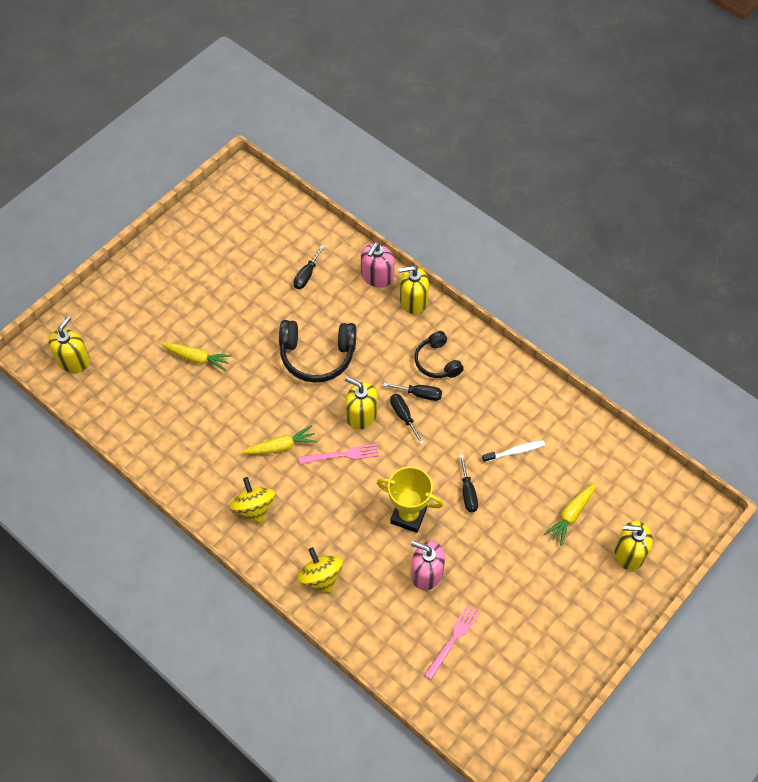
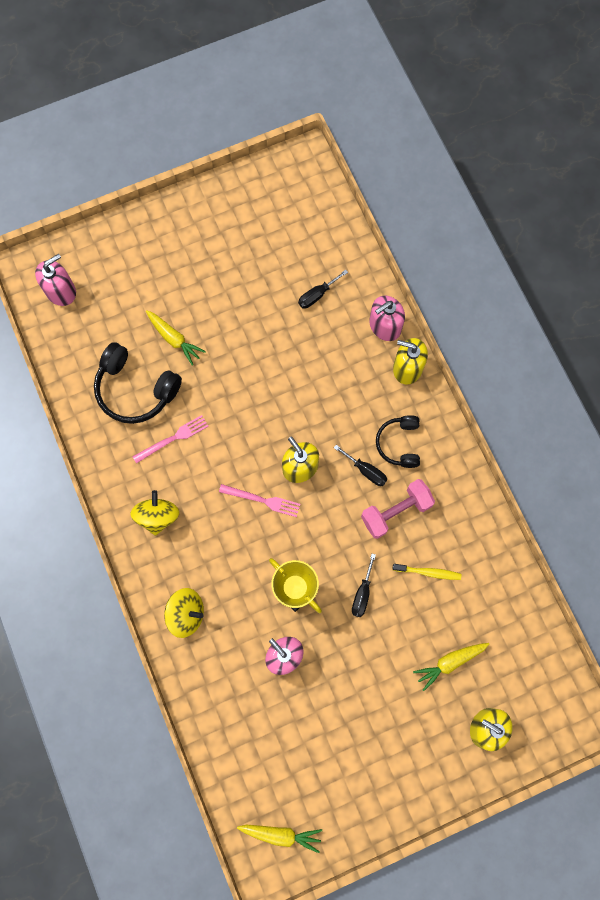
camera: 25 degrees right, 15 degrees up
(73, 360) = (61, 291): yellow soap dispenser -> pink soap dispenser
(281, 446) = (210, 465): yellow carrot -> yellow carrot (281, 834)
(317, 356) = (287, 386): black headphones -> black headphones (135, 390)
(321, 577) = (186, 614): yellow spinning top -> yellow spinning top turned 105 degrees clockwise
(403, 416) = (339, 487): black screwdriver -> none
(453, 640) = (277, 733): pink fork -> pink fork (173, 438)
(462, 415) = (396, 511): none -> pink dumbbell
(515, 451) = (428, 572): white toothbrush -> yellow toothbrush

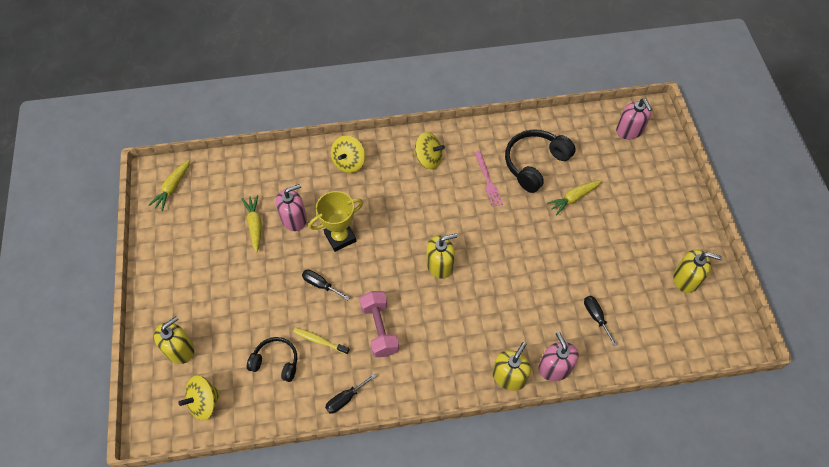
camera: 105 degrees right, 15 degrees down
(248, 214) = (686, 279): none -> yellow soap dispenser
(262, 500) = (420, 231): pink fork -> none
(366, 470) = (422, 315): black screwdriver -> black screwdriver (345, 399)
(399, 444) = (439, 348): black headphones -> black headphones (276, 362)
(428, 572) = (319, 341): yellow toothbrush -> yellow toothbrush turned 90 degrees clockwise
(449, 662) = (241, 336): yellow carrot -> yellow carrot (255, 225)
(534, 673) = (204, 402): none -> yellow spinning top

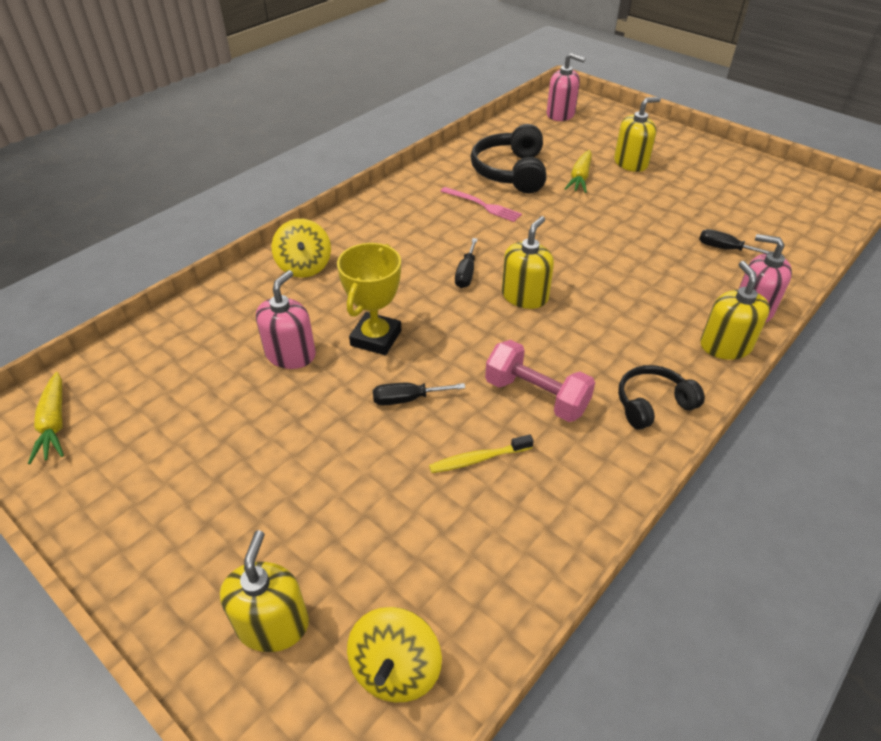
camera: 40 degrees left, 15 degrees down
(255, 225) = (239, 392): yellow carrot -> none
(276, 362) = (447, 526): black headphones -> black headphones (652, 404)
(345, 399) = (590, 499): black screwdriver -> black screwdriver (466, 273)
(428, 159) = (397, 219): yellow spinning top -> none
(686, 279) = (749, 182): yellow soap dispenser -> yellow soap dispenser (630, 163)

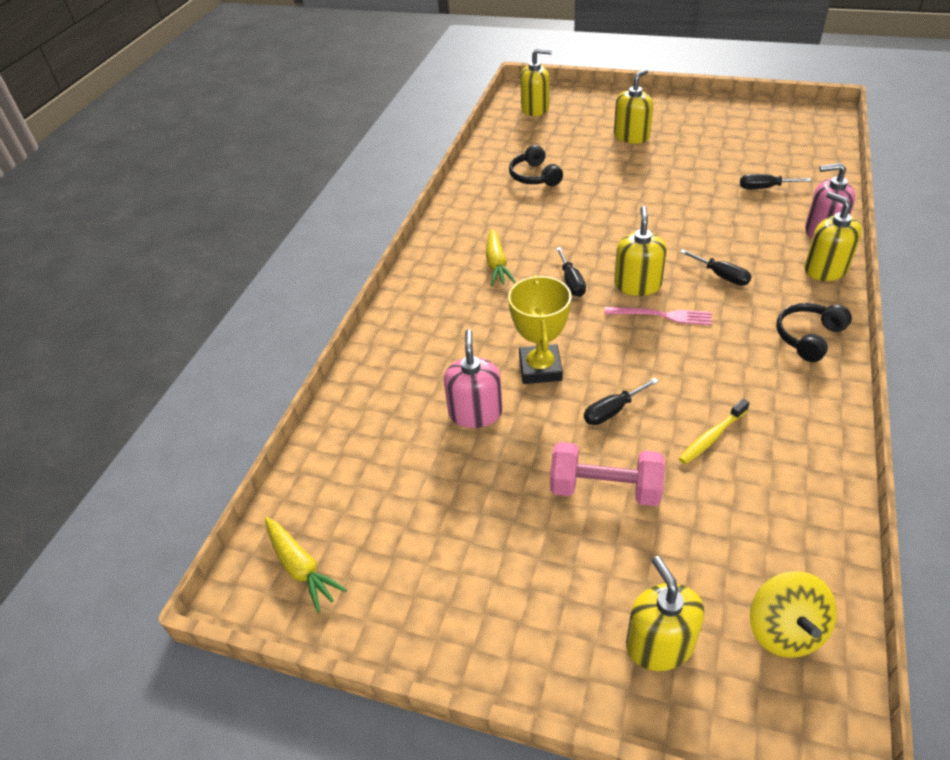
camera: 20 degrees left, 0 degrees up
(304, 266) = (417, 327): yellow spinning top -> none
(482, 205) = (534, 215): pink fork -> pink fork (661, 315)
(510, 172) = (534, 176): black headphones -> black headphones, size x0.62
(536, 396) = (715, 366): pink dumbbell -> pink dumbbell (605, 489)
(560, 114) = (535, 108): pink soap dispenser -> yellow soap dispenser
(580, 178) = (599, 163): yellow carrot -> yellow carrot (497, 264)
(612, 316) = (721, 276): none -> black screwdriver

